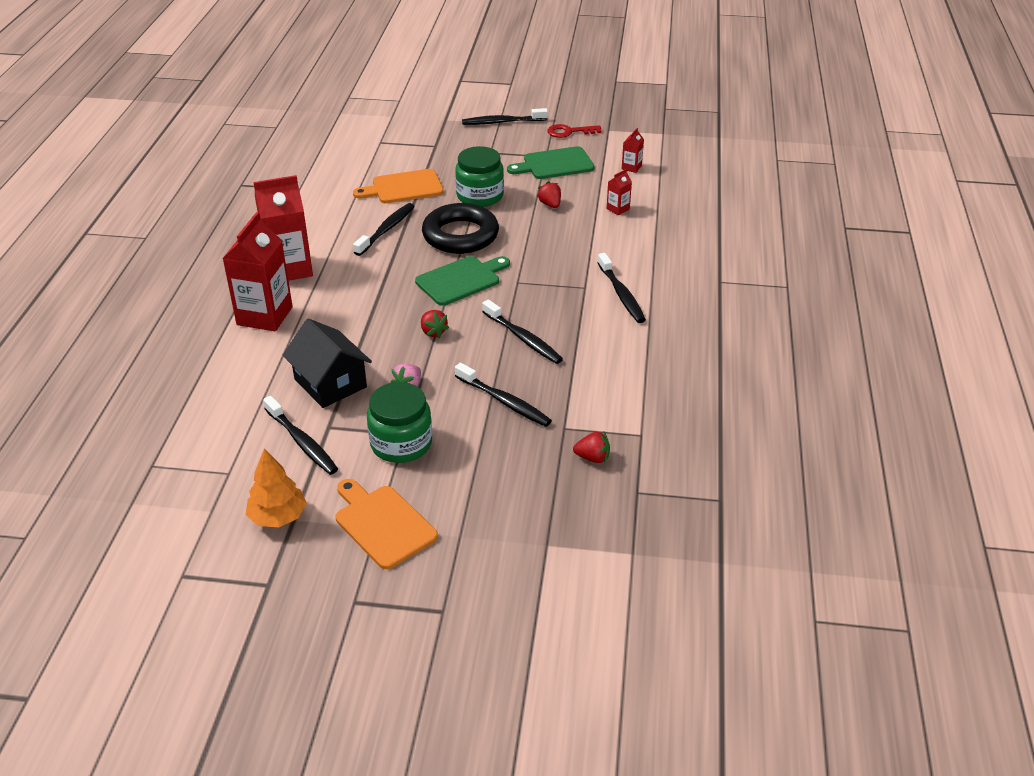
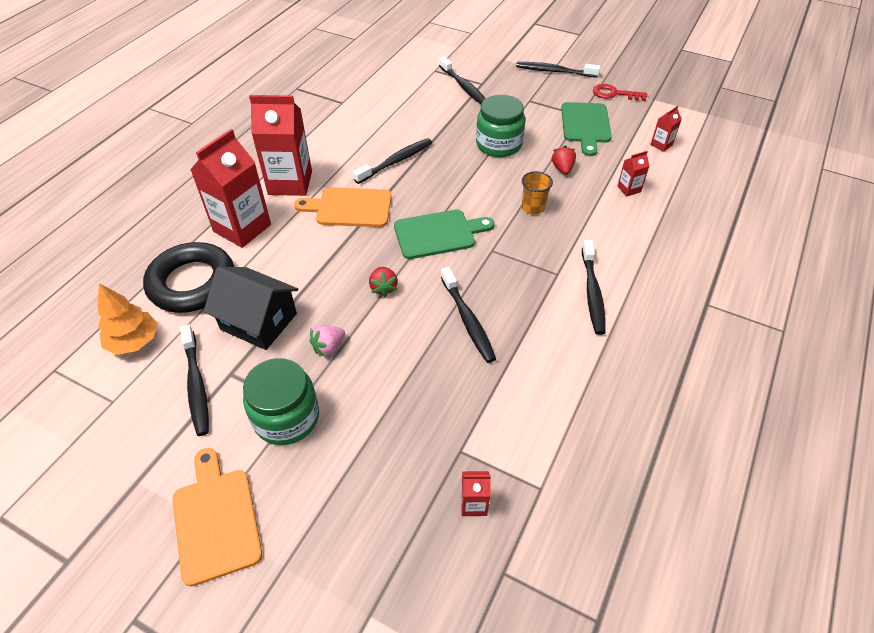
camera: 20 degrees right, 10 degrees up
(278, 517) = (124, 473): orange tree -> orange tree (134, 341)
(330, 383) = (259, 321): black house -> black house turned 45 degrees counterclockwise
(403, 187) = (433, 120): orange cutting board -> orange cutting board (349, 207)
(460, 235) = (461, 183): black ring -> black ring (192, 283)
(504, 401) = (413, 395): black toothbrush -> black toothbrush (464, 87)
(538, 241) = (533, 207): none -> orange cup
(554, 164) = (585, 125): green cutting board -> green cutting board turned 90 degrees counterclockwise
(592, 458) = (473, 504): red strawberry -> red carton

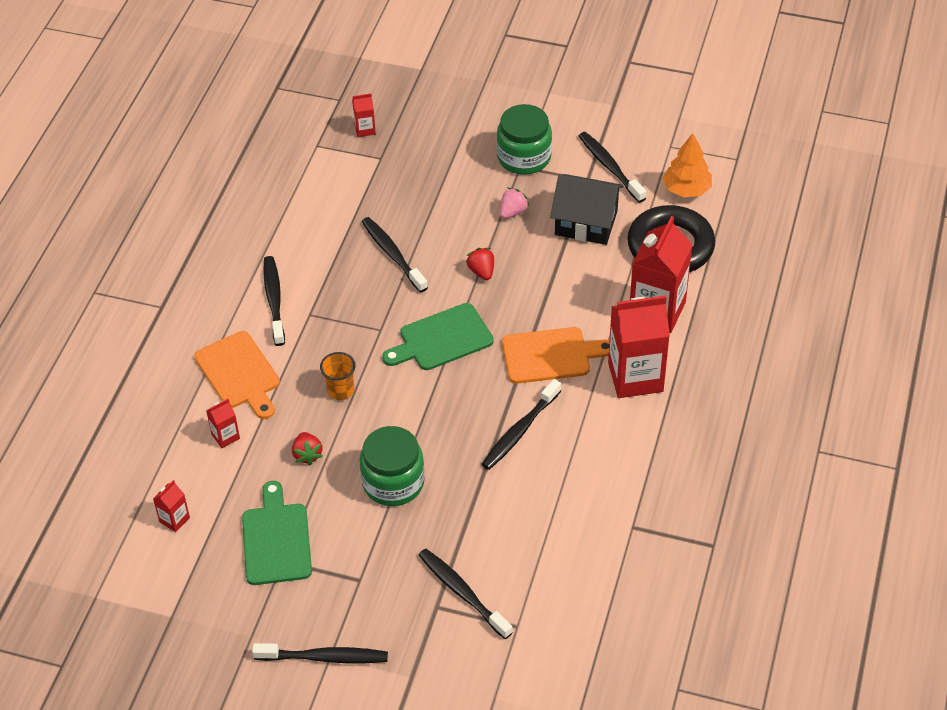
camera: 170 degrees right, 0 degrees up
(216, 519) = (543, 94): orange cutting board -> orange cutting board (239, 374)
(614, 94) = (231, 617): red key -> none

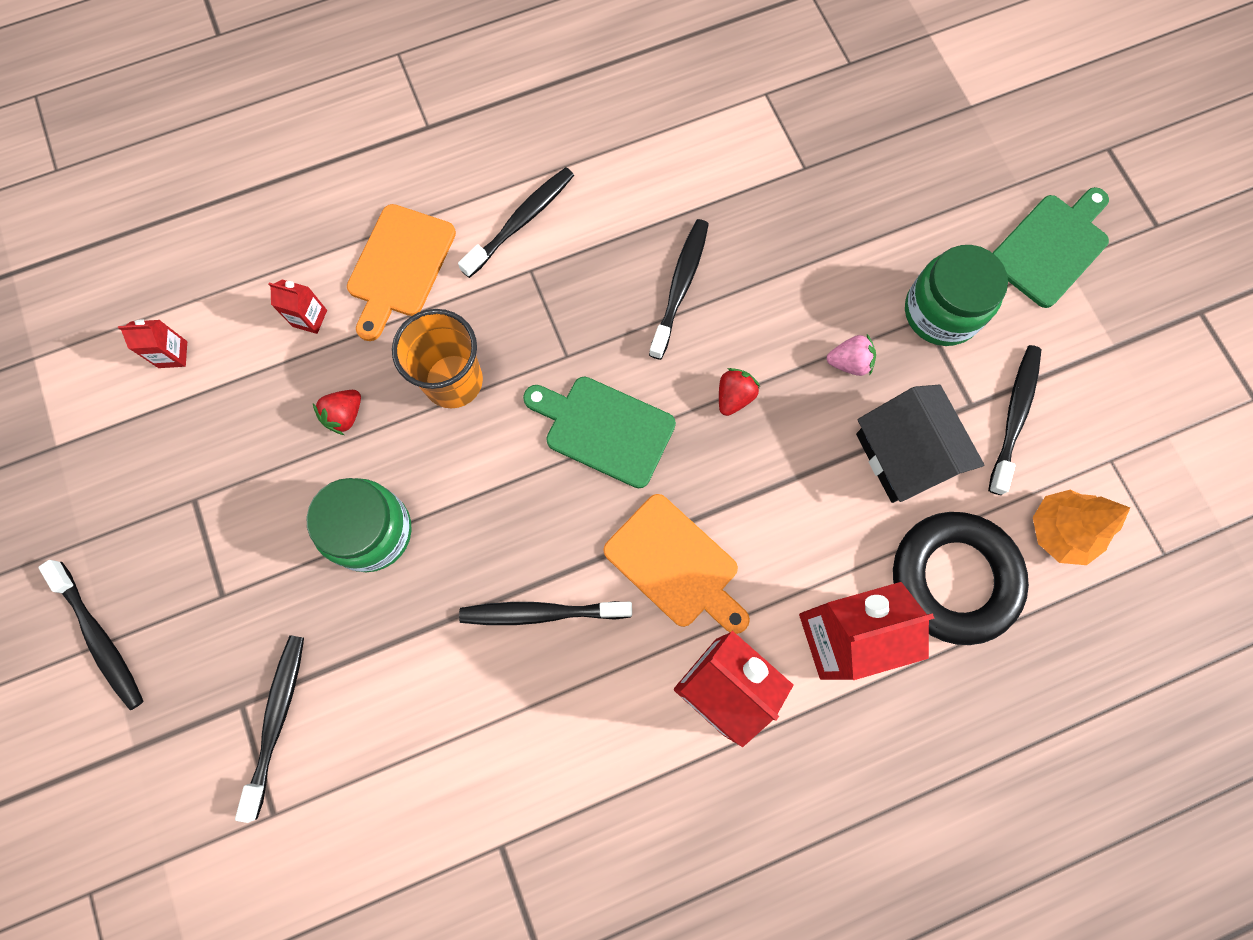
camera: 50 degrees right, 25 degrees up
(276, 539) = (215, 472): green cutting board -> green cutting board (1051, 247)
(340, 390) = (453, 381): orange cup -> orange cup, size x1.64
(365, 129) = (830, 121): red carton -> none

